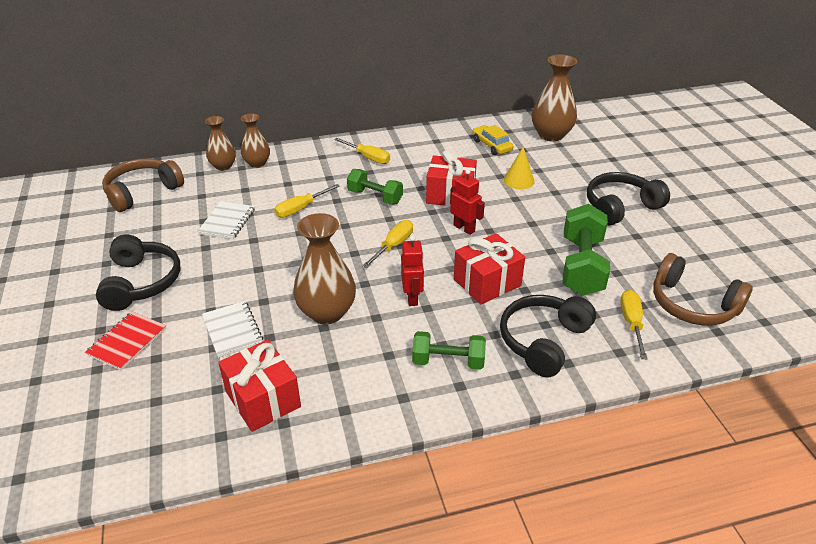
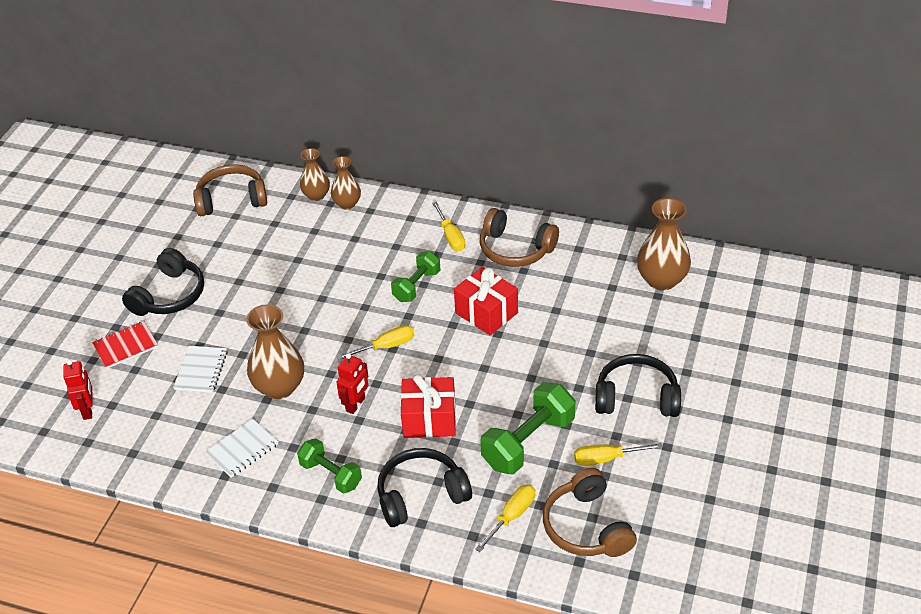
camera: 35 degrees right, 5 degrees up
(227, 221) = (274, 261): white notebook -> white notebook (242, 449)
(263, 399) = (179, 439): red gift -> none
(300, 209) = (342, 272): yellow screwdriver -> yellow screwdriver (606, 459)
(375, 197) = (417, 286): green dumbbell -> green dumbbell turned 60 degrees clockwise
(427, 150) = (515, 249): none -> brown headphones
(464, 228) = (463, 355): red robot -> red robot (88, 410)
(491, 145) = (585, 269): yellow car -> none
(519, 180) = (568, 323): yellow cone -> none

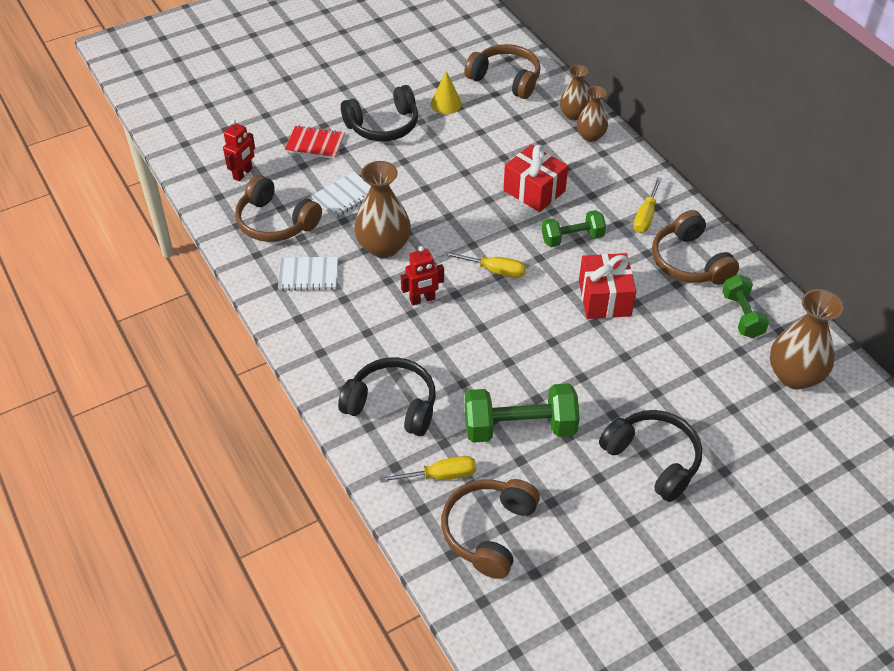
camera: 40 degrees right, 5 degrees up
(164, 429) = (275, 222): none -> brown headphones
(203, 247) = (446, 103): none -> yellow cone
(331, 475) = (346, 340): green dumbbell -> green dumbbell (742, 315)
(429, 419) = (463, 351): red gift -> red gift (534, 191)
(606, 459) = (567, 490): yellow screwdriver -> none

